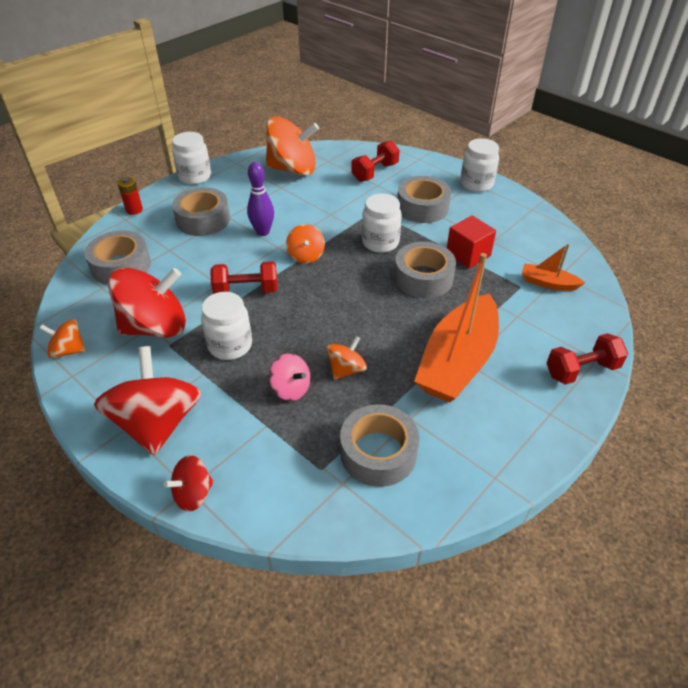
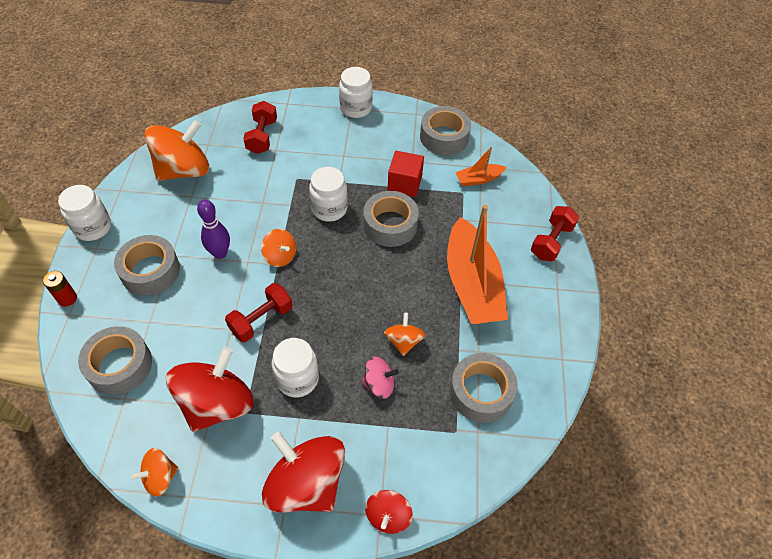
camera: 40 degrees left, 10 degrees up
(422, 207) = (333, 155): grey tape -> grey tape (444, 137)

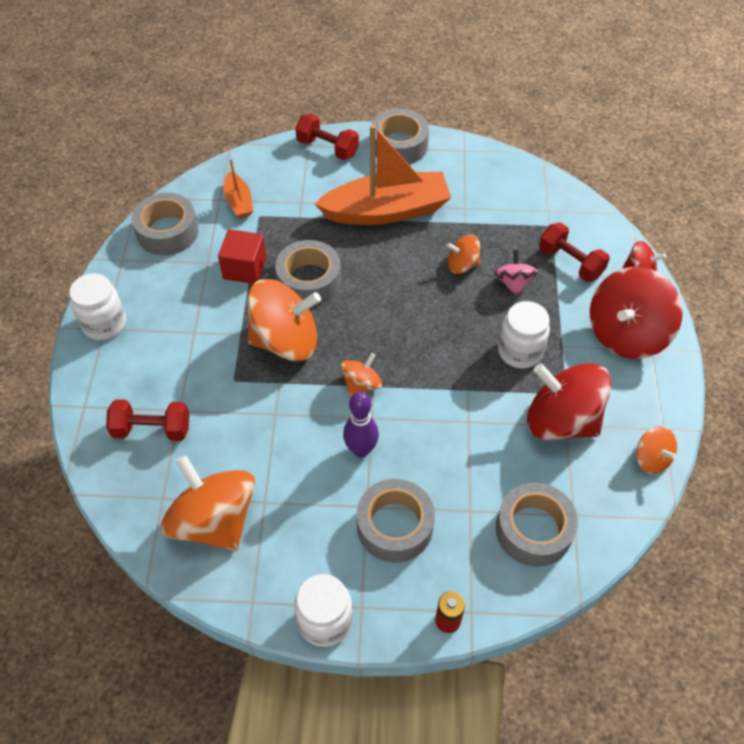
camera: 90 degrees left, 0 degrees up
(261, 320) = (453, 392): red dumbbell -> red dumbbell (570, 262)
(329, 209) = (285, 340): white jar -> orange spinning top
(481, 392) = (508, 207): grey tape -> grey tape (399, 145)

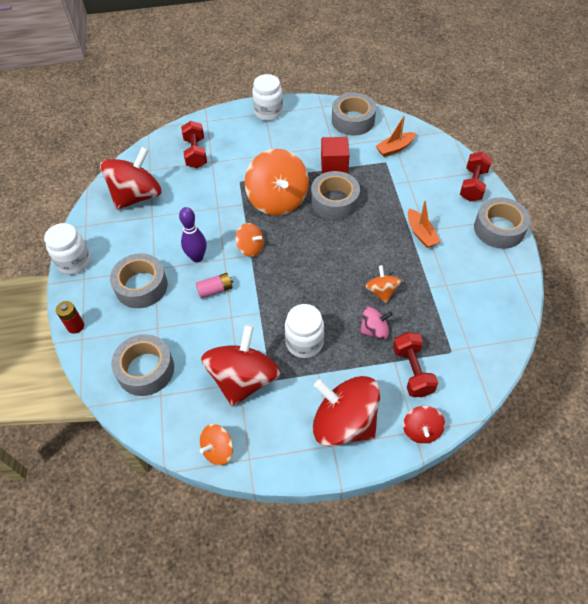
camera: 80 degrees right, 0 degrees up
(214, 520) = (137, 196): orange spinning top -> red spinning top
(386, 211) = (421, 233): orange boat -> orange boat, size x0.46
(422, 434) = (215, 290): none -> pink battery
(570, 262) = (412, 371): red dumbbell -> red dumbbell turned 45 degrees counterclockwise

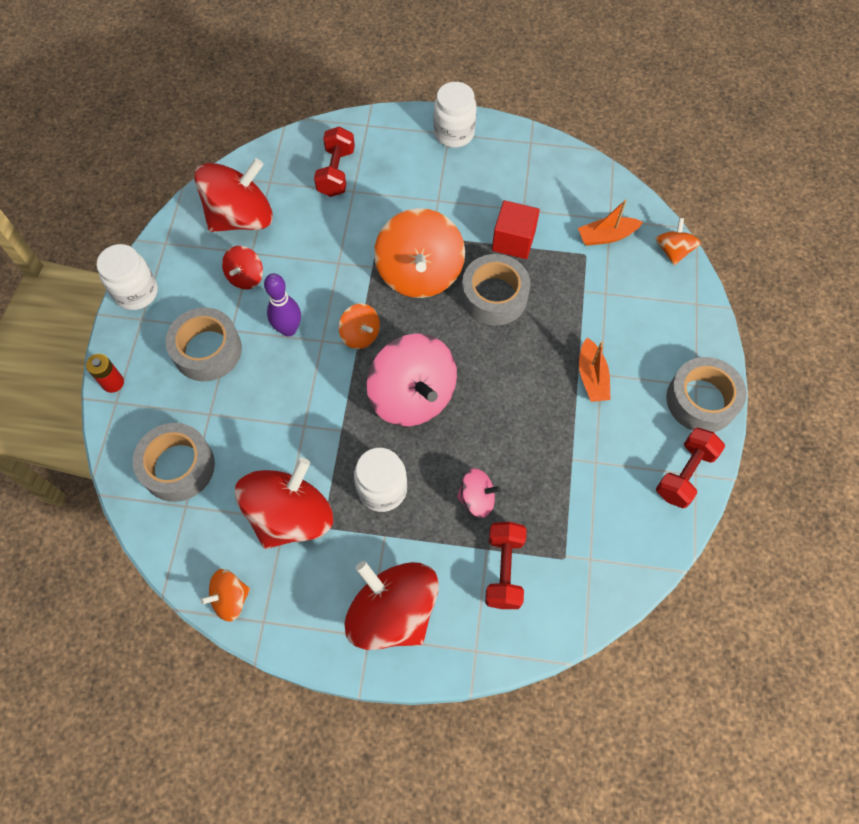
camera: 15 degrees right, 10 degrees up
(215, 290) = (296, 382): pink battery -> none
(303, 277) = (413, 396): none -> pink spinning top
(353, 120) = (565, 176): grey tape -> none
(382, 291) = (507, 447): orange spinning top -> orange spinning top (673, 251)
(421, 430) = (484, 652): red spinning top -> red spinning top (246, 277)
(473, 185) = (692, 323): red dumbbell -> red dumbbell (684, 473)

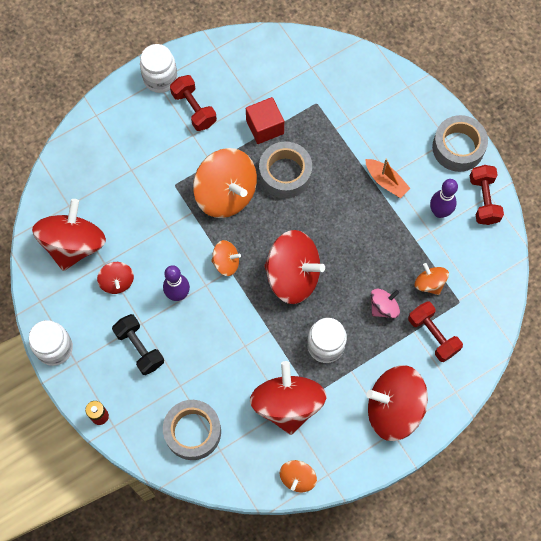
camera: 40 degrees left, 5 degrees up
(207, 350) = (139, 348): grey tape -> black dumbbell
(336, 172) = (107, 165): red dumbbell -> red dumbbell (194, 109)
(413, 396) = (293, 276): pink spinning top -> red spinning top
(606, 236) = (319, 81): orange boat -> none
(623, 449) = (439, 212): none -> purple bowling pin
(673, 251) = (366, 61): orange spinning top -> orange spinning top (429, 283)

